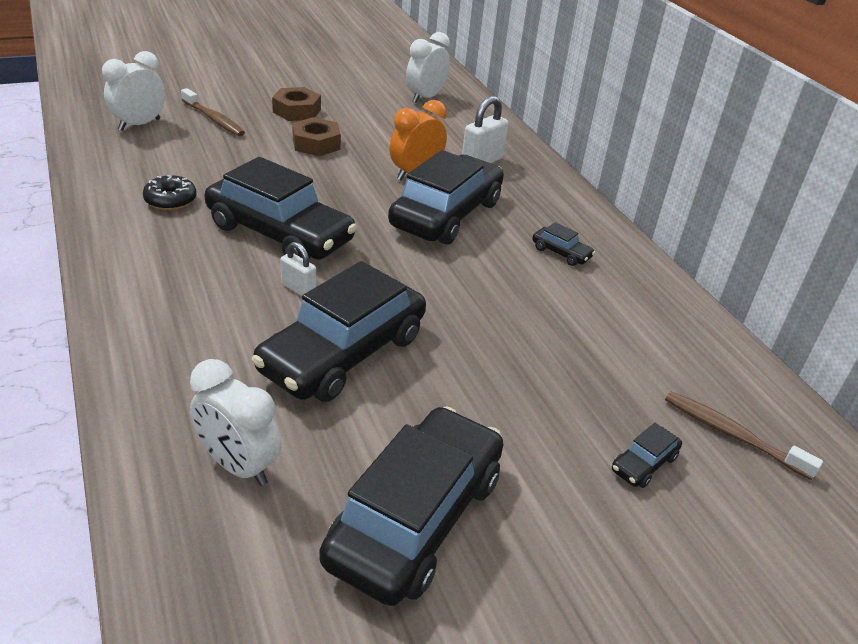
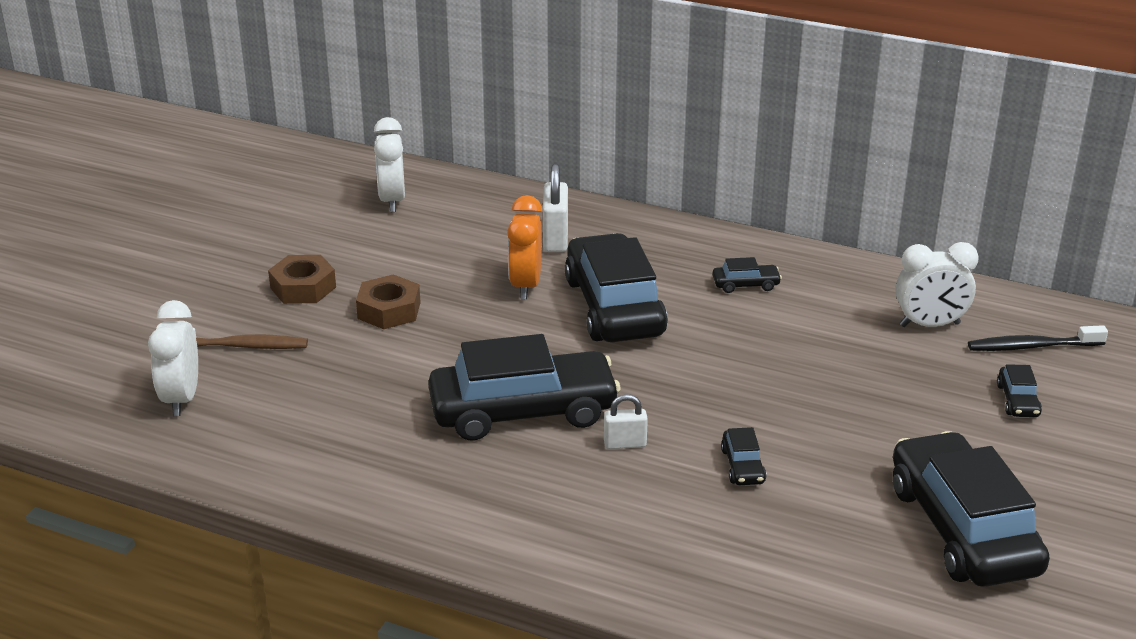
camera: 40 degrees left, 5 degrees down
(170, 200) = (374, 447): black donut -> none
(238, 465) = (818, 584): white clock -> white clock (929, 325)
(343, 353) = (742, 466): black car -> black car, size x0.41
(732, 434) = (1032, 346): brown toothbrush -> black toothbrush

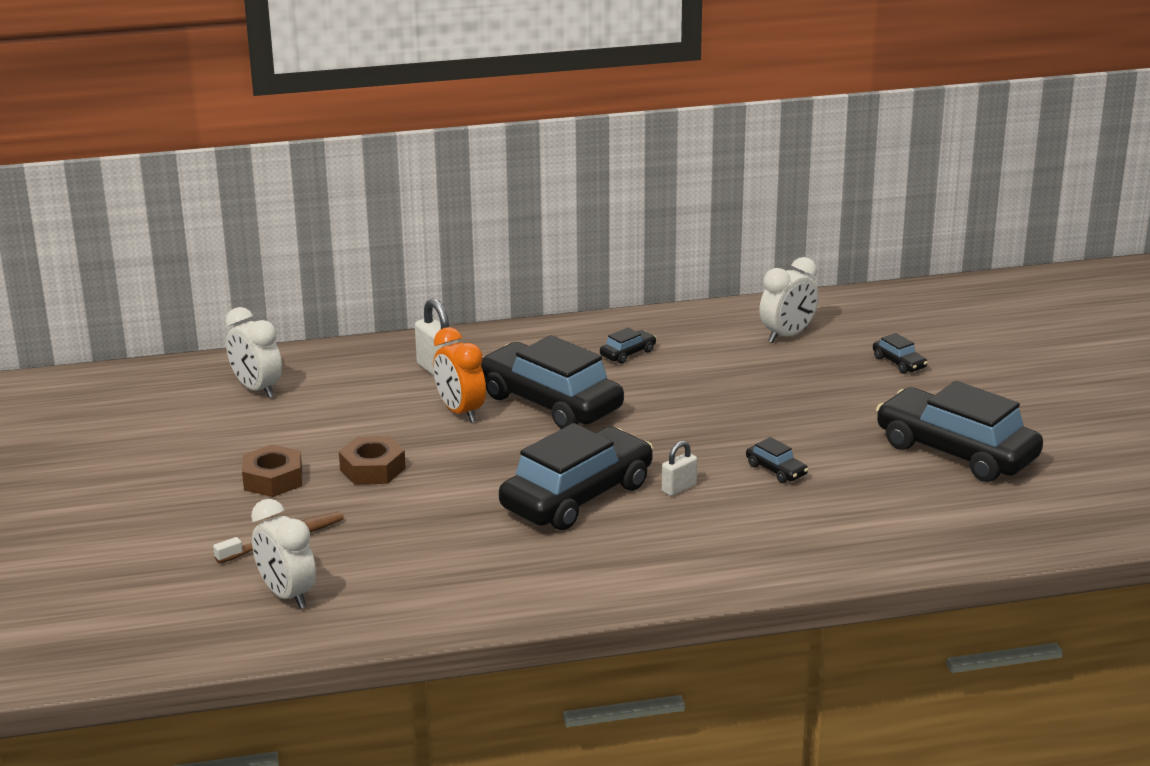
camera: 35 degrees left, 5 degrees down
(1032, 346) = (868, 326): black toothbrush -> none

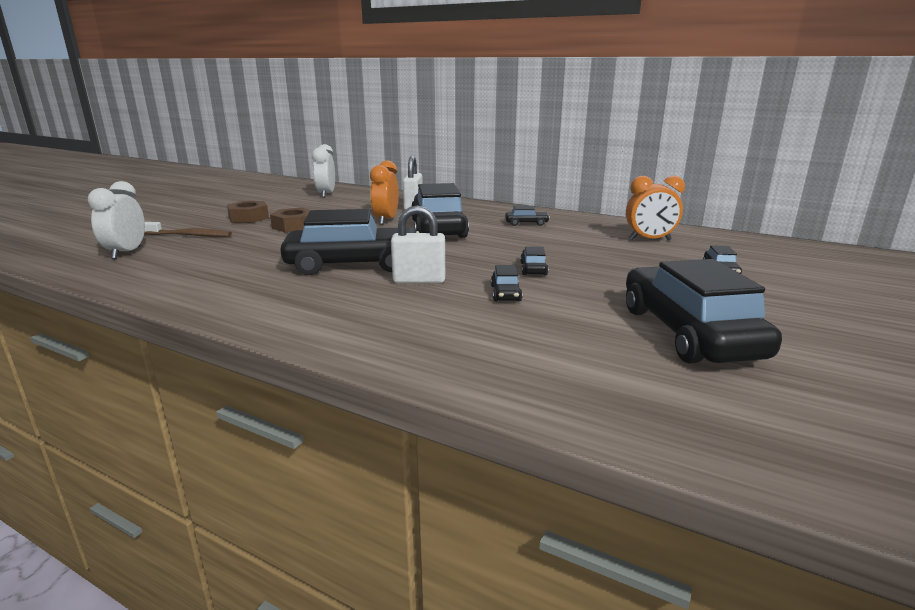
camera: 40 degrees right, 5 degrees down
(679, 488) = (419, 280): white padlock -> white padlock, size x1.64
(749, 427) = (533, 269): none -> black car
(787, 335) = (649, 240): white clock -> orange clock

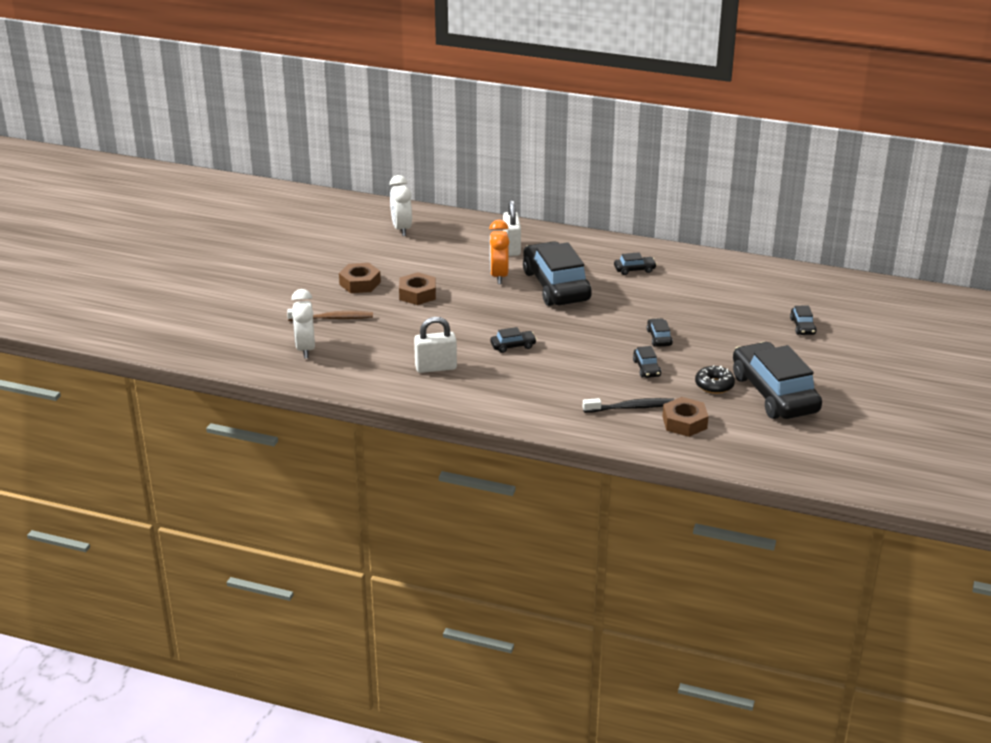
camera: 10 degrees left, 10 degrees up
(353, 264) = (513, 346): black car -> black car, size x0.41
(419, 280) = (576, 360): white padlock -> white padlock (436, 367)
(463, 332) = (631, 407): none -> black toothbrush
(538, 357) = (684, 422): none -> brown nut
(596, 316) = (714, 385): none -> black donut
(649, 240) = (748, 287): orange clock -> none

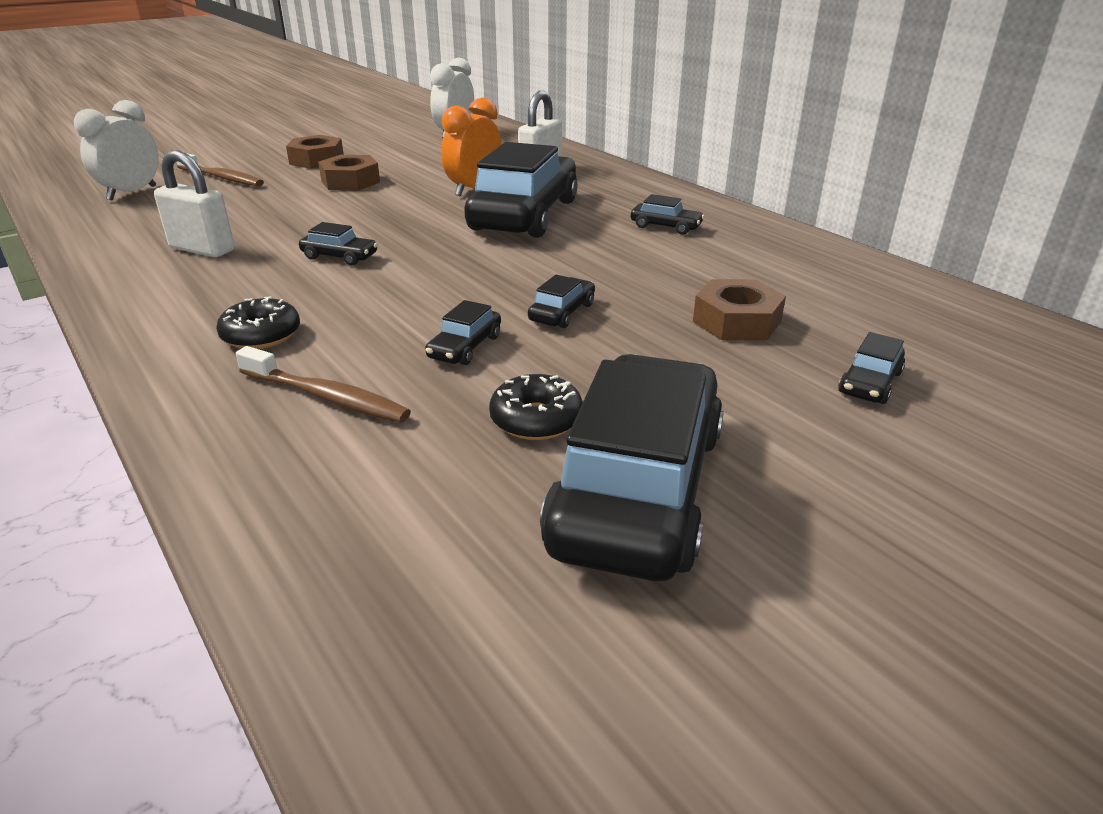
camera: 35 degrees right, 0 degrees up
(558, 396) = (261, 335): none -> black donut
(631, 407) = (326, 397): black toothbrush -> brown toothbrush
(684, 422) = (364, 465): brown nut -> brown nut (736, 321)

